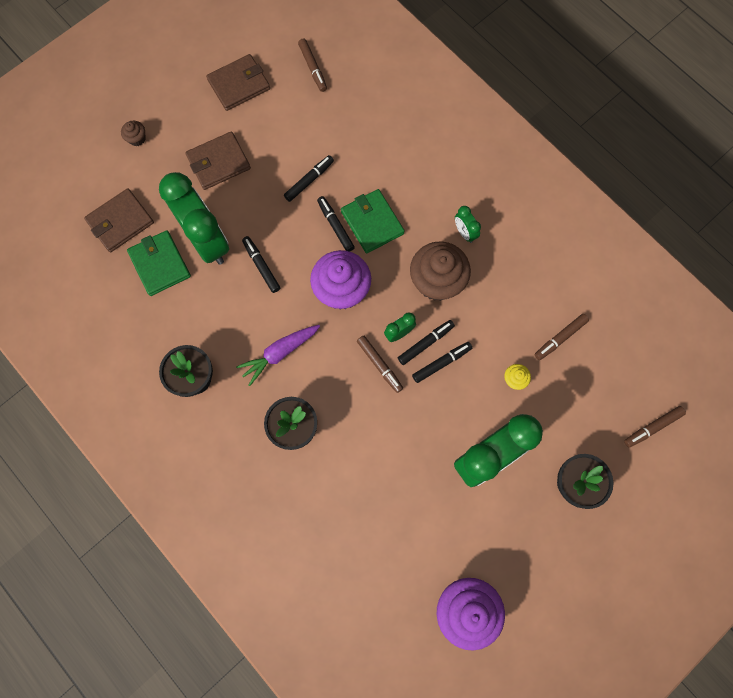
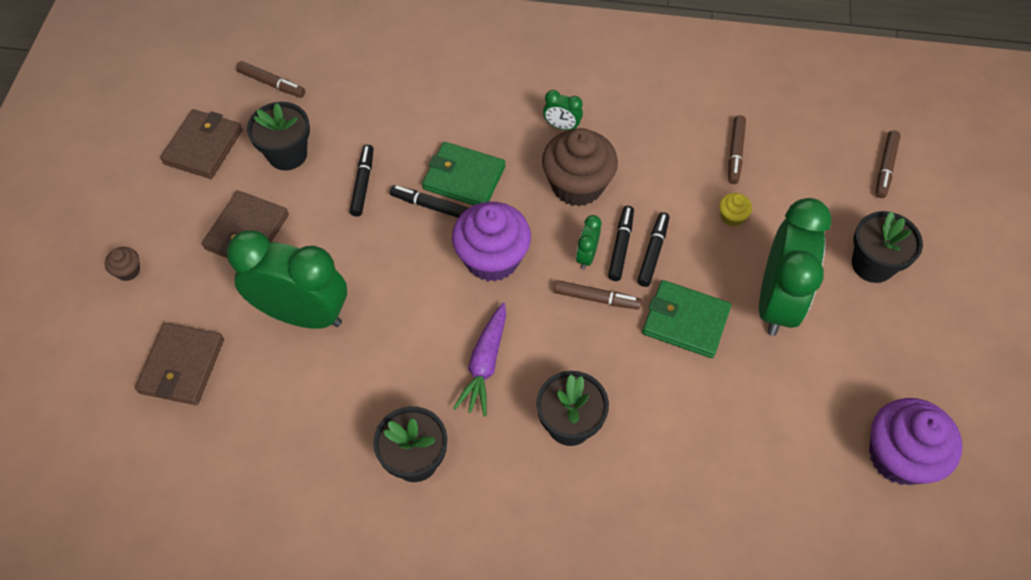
camera: 40 degrees left, 15 degrees down
(160, 264) = (269, 375): green wallet -> green wallet (685, 321)
(261, 266) = (386, 296): black marker -> none
(282, 126) = (287, 154): none -> black flower pot

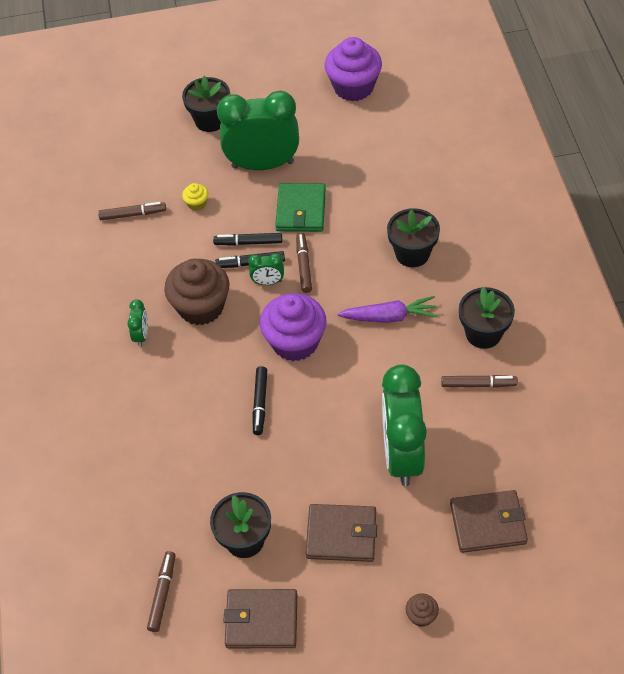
camera: 105 degrees left, 5 degrees down
(363, 184) = (255, 463): black marker -> none
(464, 178) = (221, 388): green wallet -> none
(885, 168) = (118, 126): brown marker -> brown marker (478, 384)

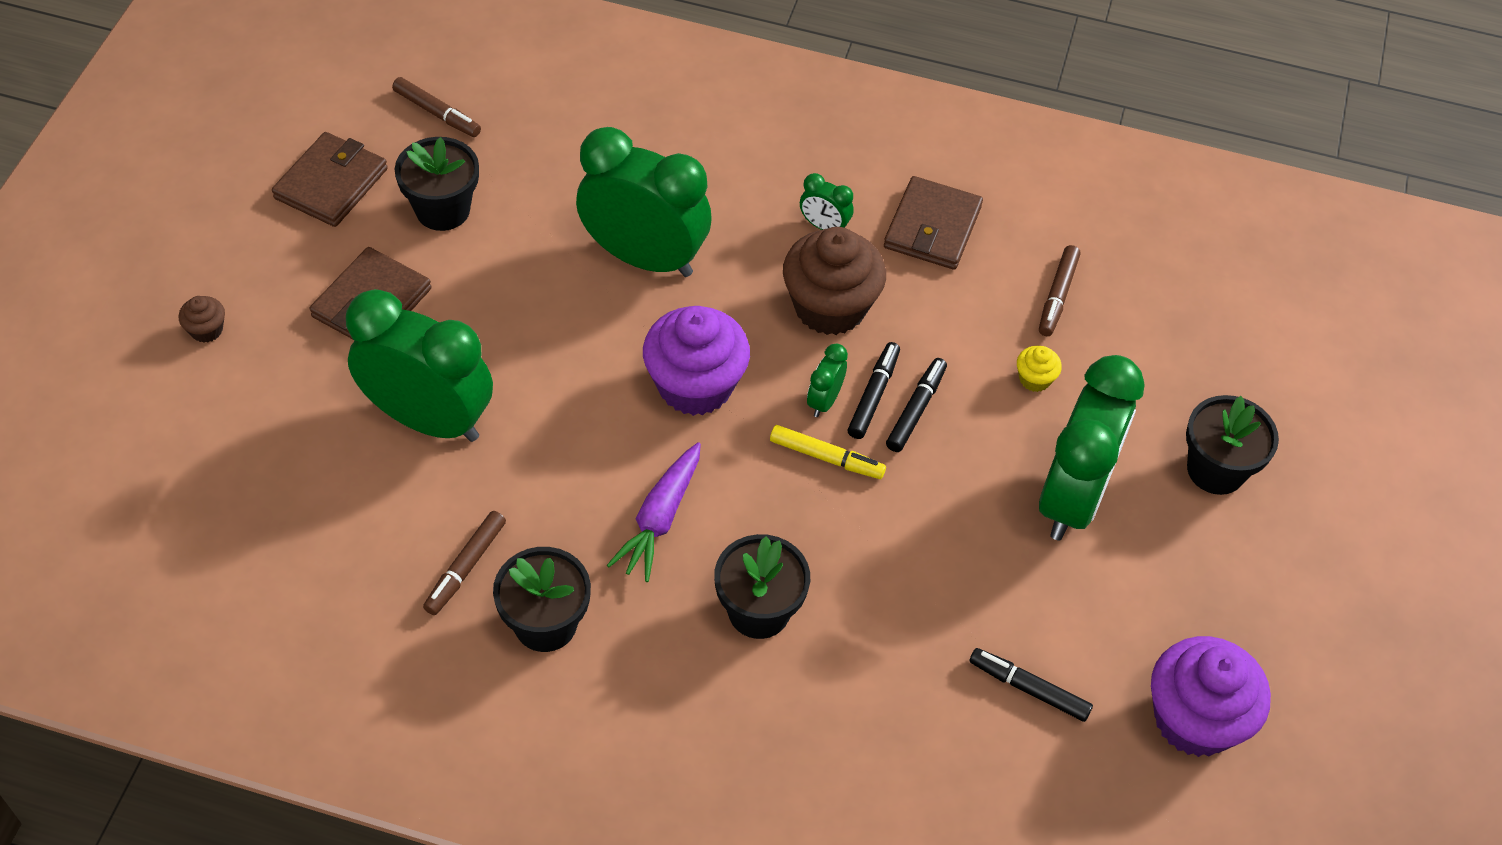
camera: 110 degrees right, 0 degrees up
(218, 411) = (644, 258): none -> green clock
(260, 403) = (623, 304): black marker -> black marker (1029, 688)
(301, 210) = (942, 504): green wallet -> none
(304, 266) = (826, 458): brown marker -> yellow marker
(488, 523) = (259, 461): brown wallet -> brown wallet (932, 227)

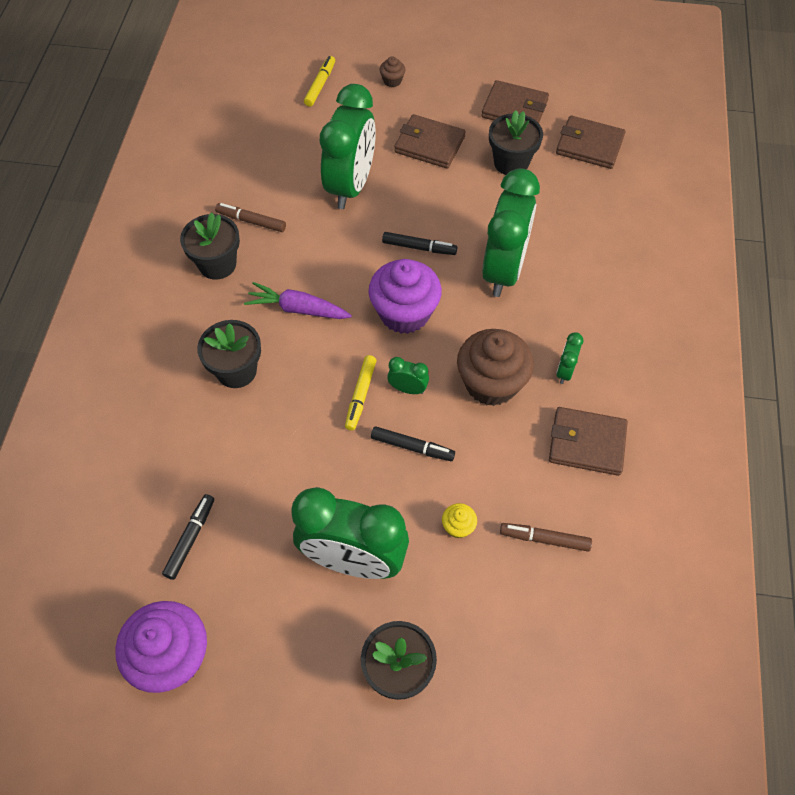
camera: 85 degrees right, 5 degrees up
(176, 434) = (320, 85): none -> yellow marker
(437, 113) = (589, 145): brown marker -> brown wallet
(873, 395) = (419, 419): black marker -> black marker (419, 248)

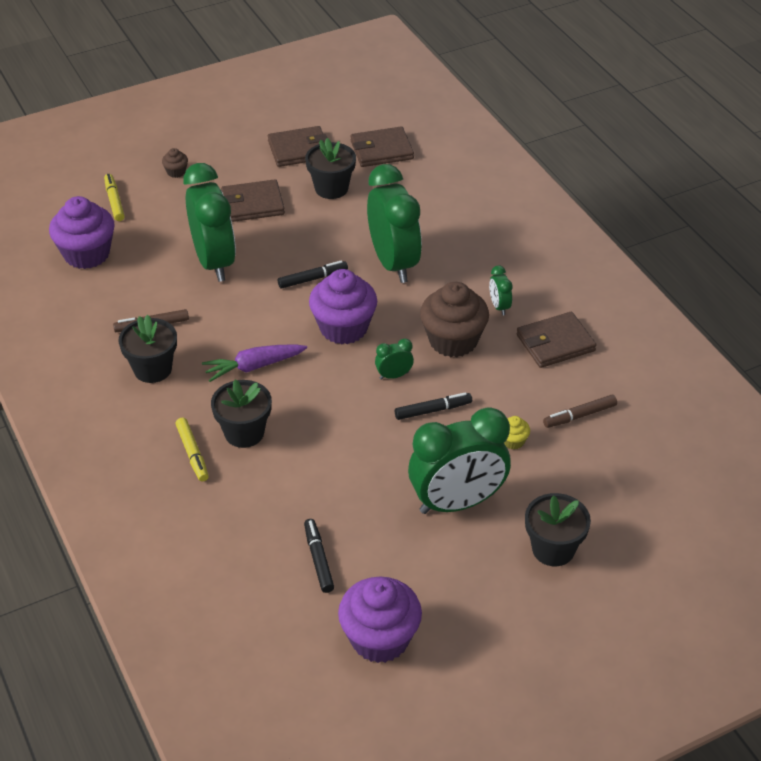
camera: 35 degrees left, 15 degrees down
(258, 125) = (87, 254): none -> purple cupcake
(360, 395) = (361, 398): yellow marker -> yellow marker (192, 453)

